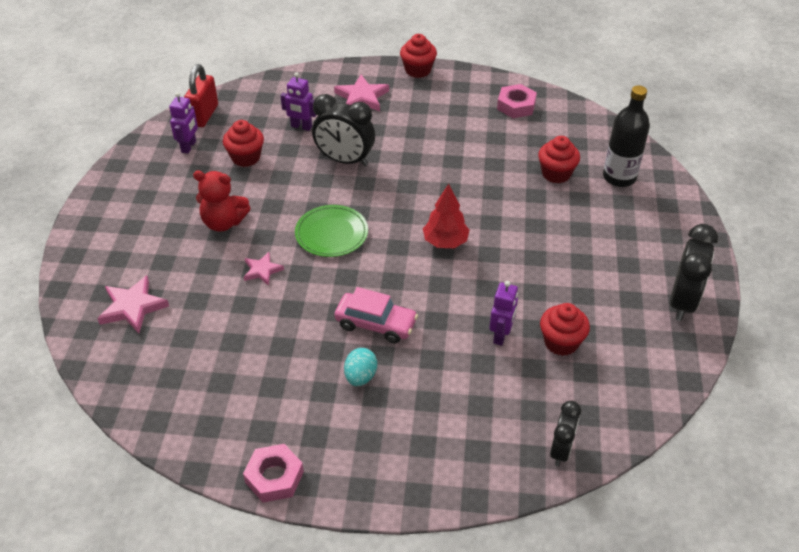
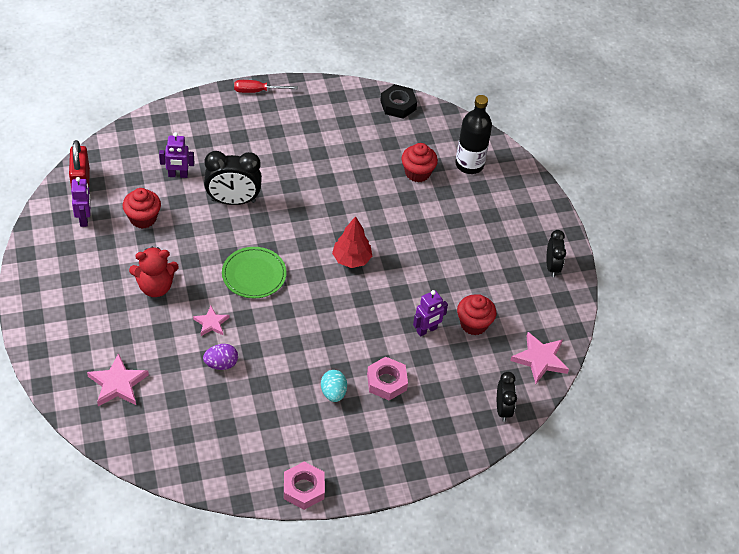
camera: 25 degrees left, 5 degrees up
(251, 314) = (221, 364): none -> purple egg
(361, 97) = (219, 131): pink star -> pink star (540, 359)
(376, 324) = (326, 346): pink car -> none
(418, 70) = (257, 91): red cupcake -> red screwdriver
(501, 335) = (426, 330): purple robot -> purple robot turned 60 degrees clockwise
(516, 106) = (359, 111): pink nut -> pink nut (386, 382)
(560, 108) = (398, 105): none -> black nut
(682, 302) = (552, 266): black clock -> black clock, size x0.62

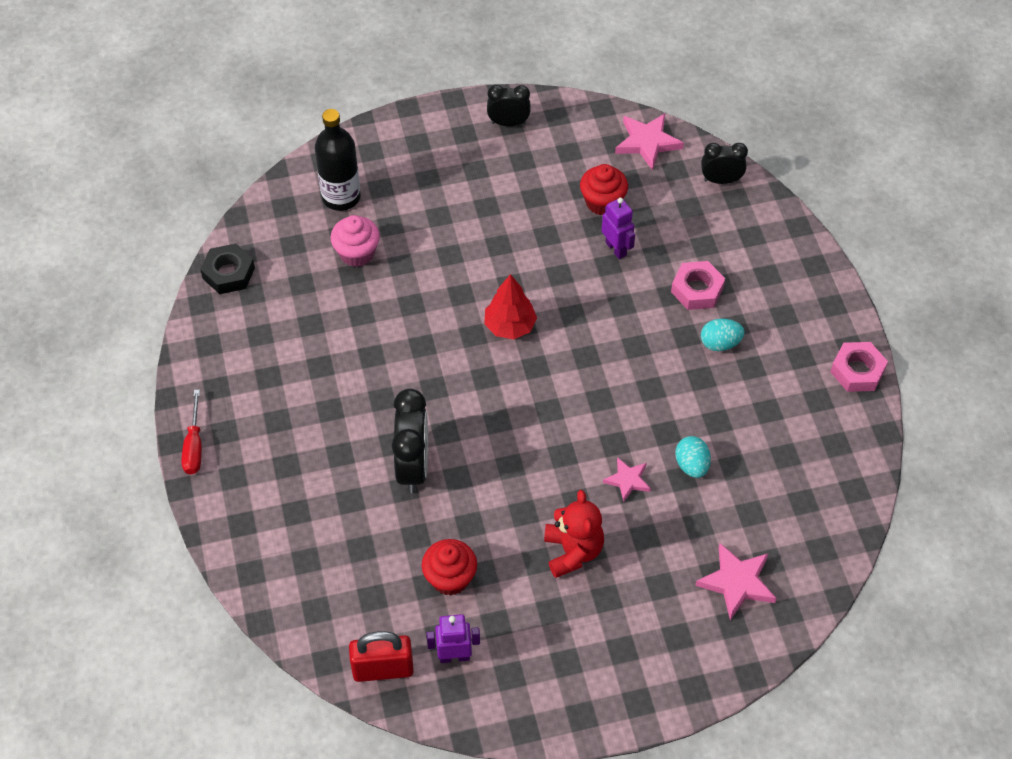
camera: 85 degrees left, 5 degrees up
(178, 175) = (365, 539): purple robot -> none
(221, 364) = (691, 465): purple egg -> turquoise egg
(254, 275) = (543, 435): green plate -> none
(417, 173) = (357, 253): red cupcake -> pink cupcake

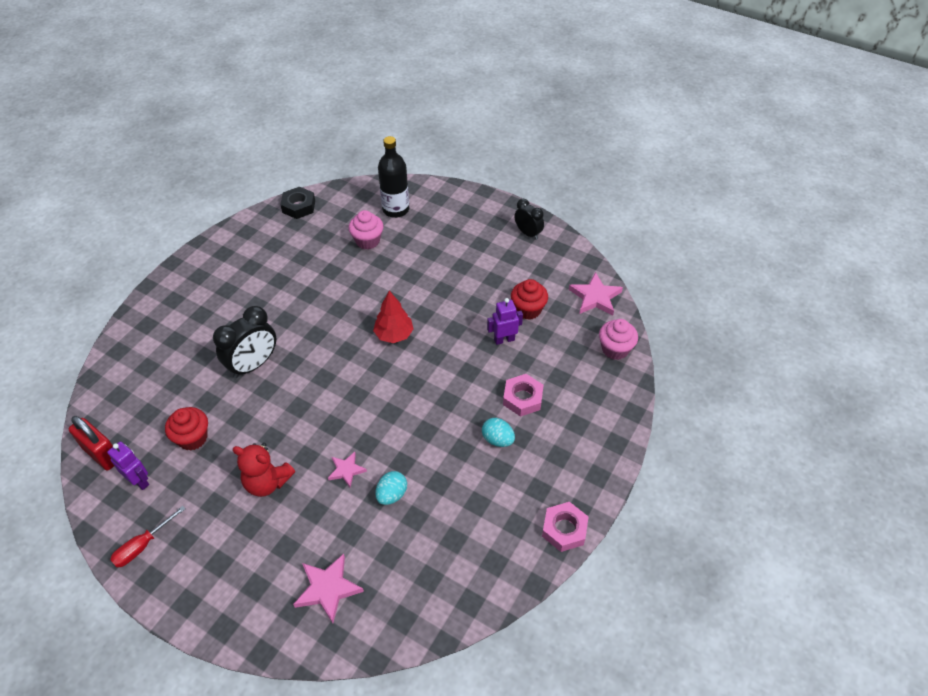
camera: 45 degrees right, 5 degrees down
(194, 446) = (178, 272): red screwdriver -> red screwdriver (143, 545)
(573, 551) = (267, 482): red teddy bear -> red teddy bear turned 75 degrees clockwise
(616, 249) = (504, 339): purple robot -> purple robot turned 120 degrees counterclockwise
(721, 180) = (615, 349): black clock -> pink cupcake

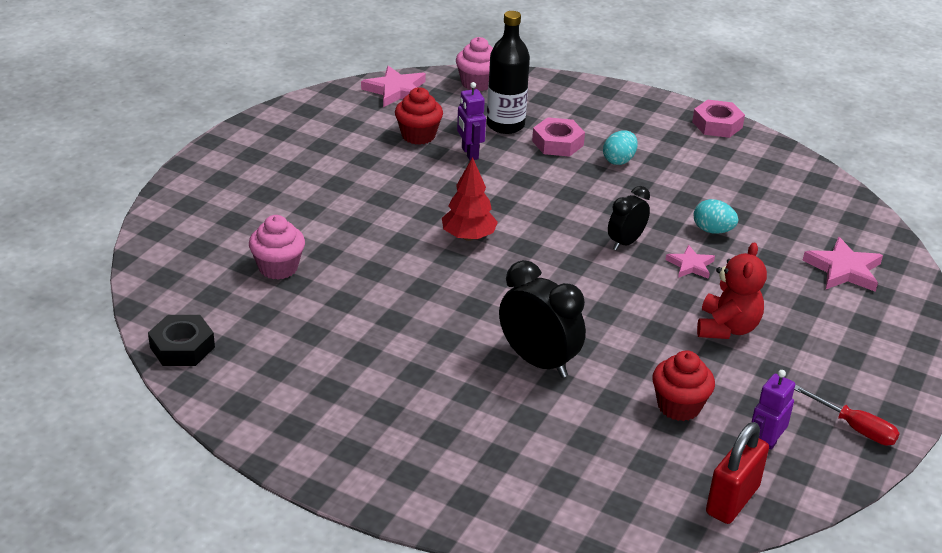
camera: 95 degrees left, 15 degrees down
(396, 209) = (208, 243): black bottle -> black bottle (505, 125)
(528, 233) = (277, 131): black clock -> black clock (625, 242)

